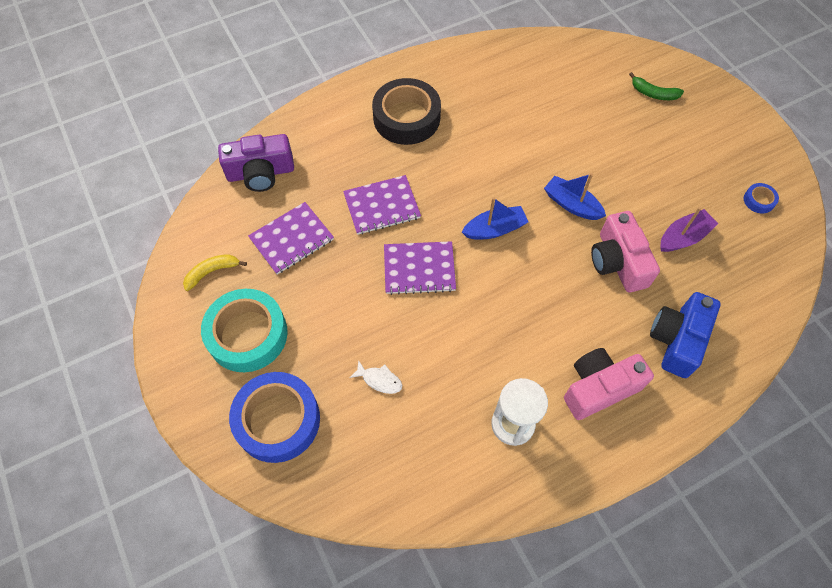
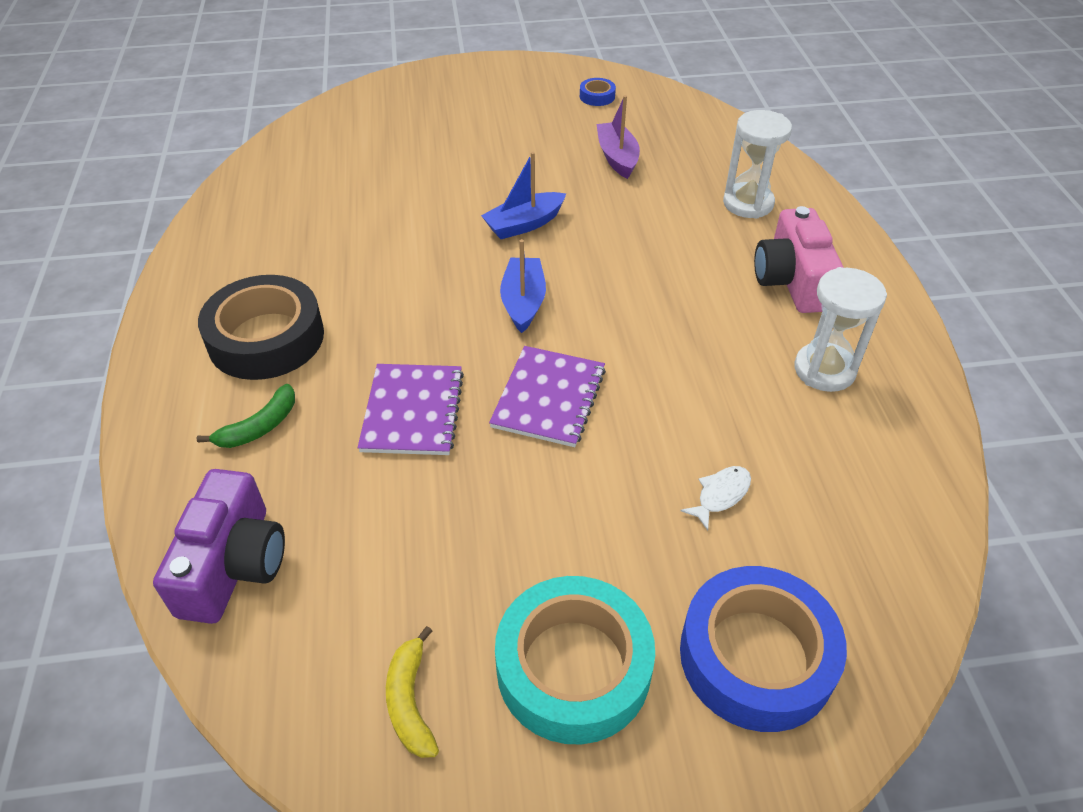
camera: 70 degrees left, 15 degrees down
(292, 239) = (407, 549): purple notebook -> none
(618, 262) = (627, 214): pink camera -> none
(653, 93) = (405, 115): green banana -> green banana (259, 427)
(677, 340) = (748, 203): blue camera -> white hourglass

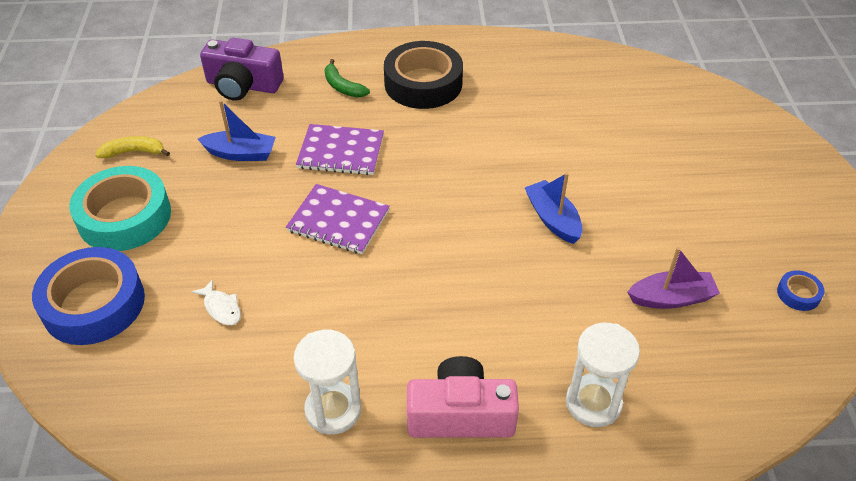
camera: 95 degrees right, 0 degrees up
(523, 302) = (447, 213): blue boat -> blue boat (241, 153)

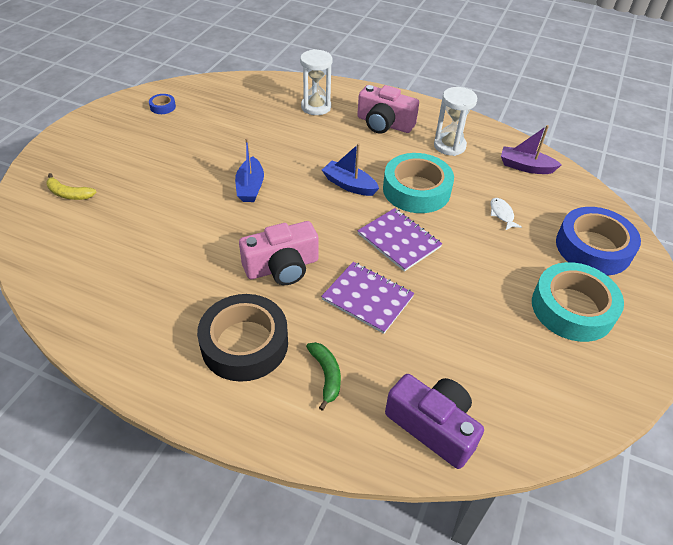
camera: 155 degrees left, 0 degrees up
(134, 152) = (564, 377): yellow banana -> yellow banana (69, 194)
(241, 153) = (458, 332): blue boat -> blue boat (349, 185)
(349, 300) = (416, 190): none -> turquoise tape
(442, 149) = (282, 267): none -> pink camera
(671, 298) = (229, 127): purple boat -> purple boat (525, 167)

